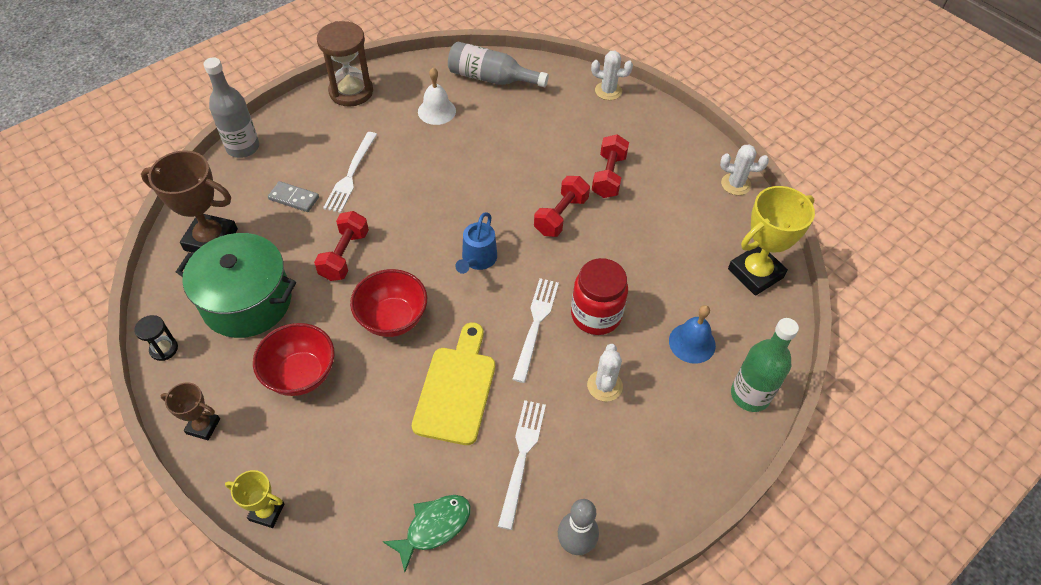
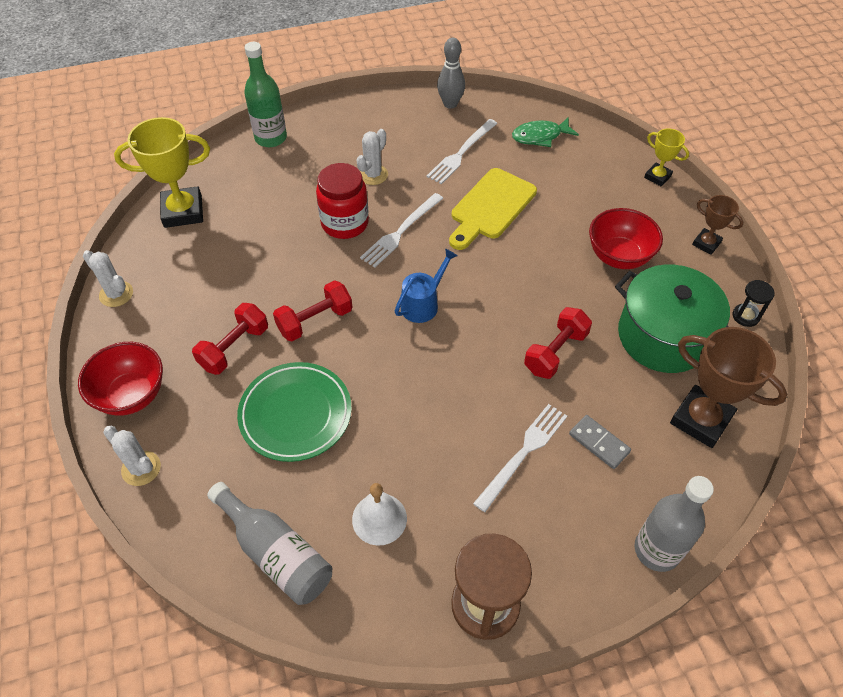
camera: 155 degrees left, 0 degrees up
(392, 319) = (525, 276): red bowl -> red bowl (132, 395)
(530, 149) = (295, 414): none -> green plate
(692, 343) = (283, 180): blue bell -> none

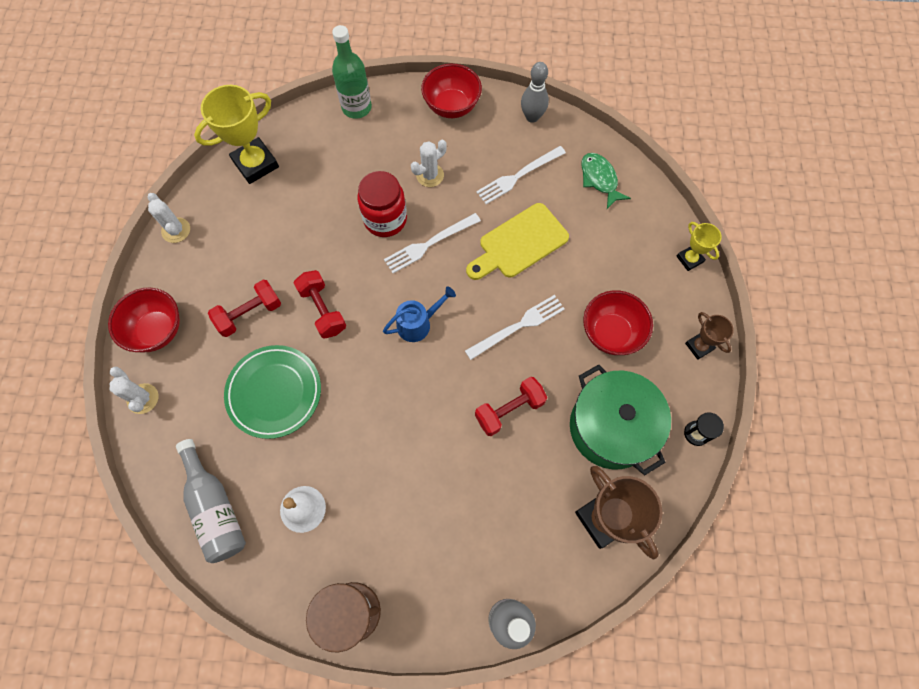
camera: 20 degrees right, 15 degrees up
(183, 211) = (256, 164): yellow trophy -> yellow trophy turned 45 degrees counterclockwise
(315, 321) = (323, 310): red dumbbell -> red dumbbell turned 75 degrees clockwise
(367, 114) = (451, 106): none -> red bowl
(523, 453) = (439, 494): white fork -> white fork (518, 326)
(540, 136) = (599, 179): green fish -> green fish turned 60 degrees clockwise
(599, 443) = (506, 508): grey domino -> none

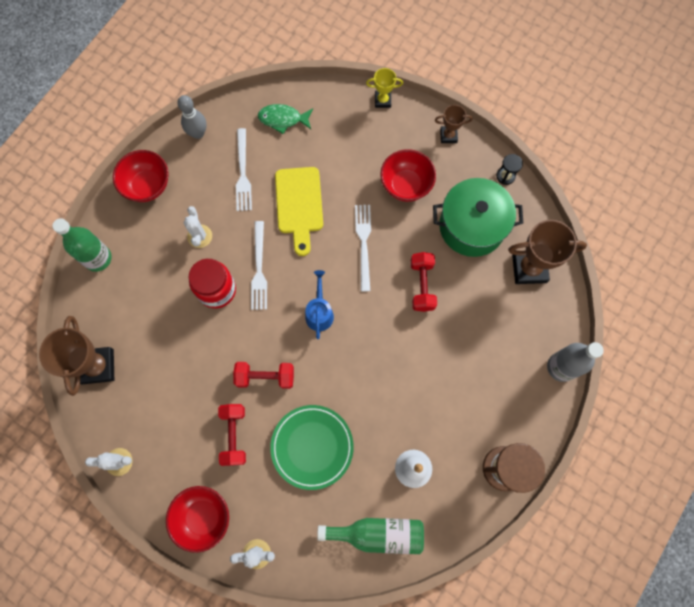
camera: 60 degrees left, 5 degrees up
(215, 508) = (377, 533): grey bottle -> green bottle
(256, 164) = (97, 366): yellow trophy -> brown trophy

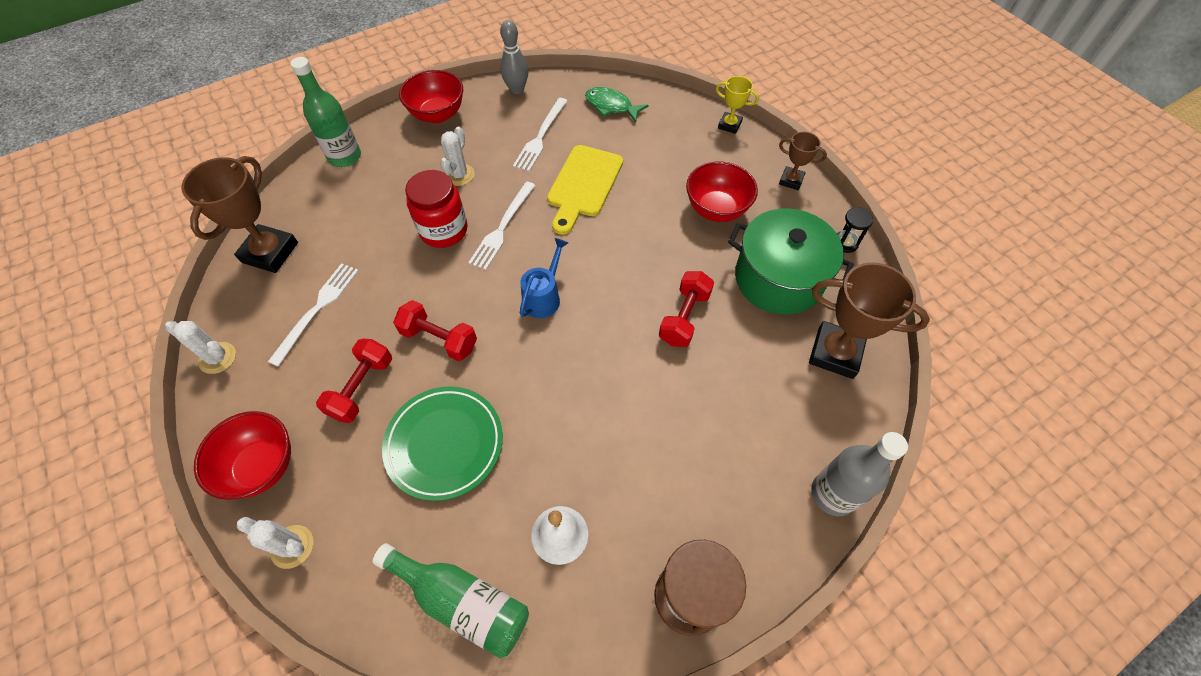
camera: 25 degrees right, 15 degrees down
(363, 243) = (636, 248): white fork -> white fork (317, 309)

